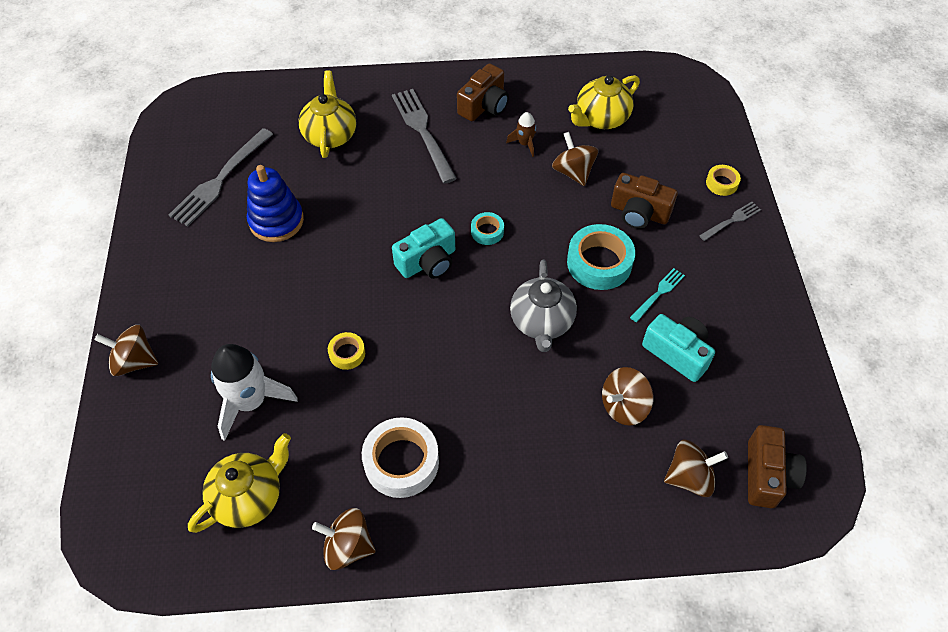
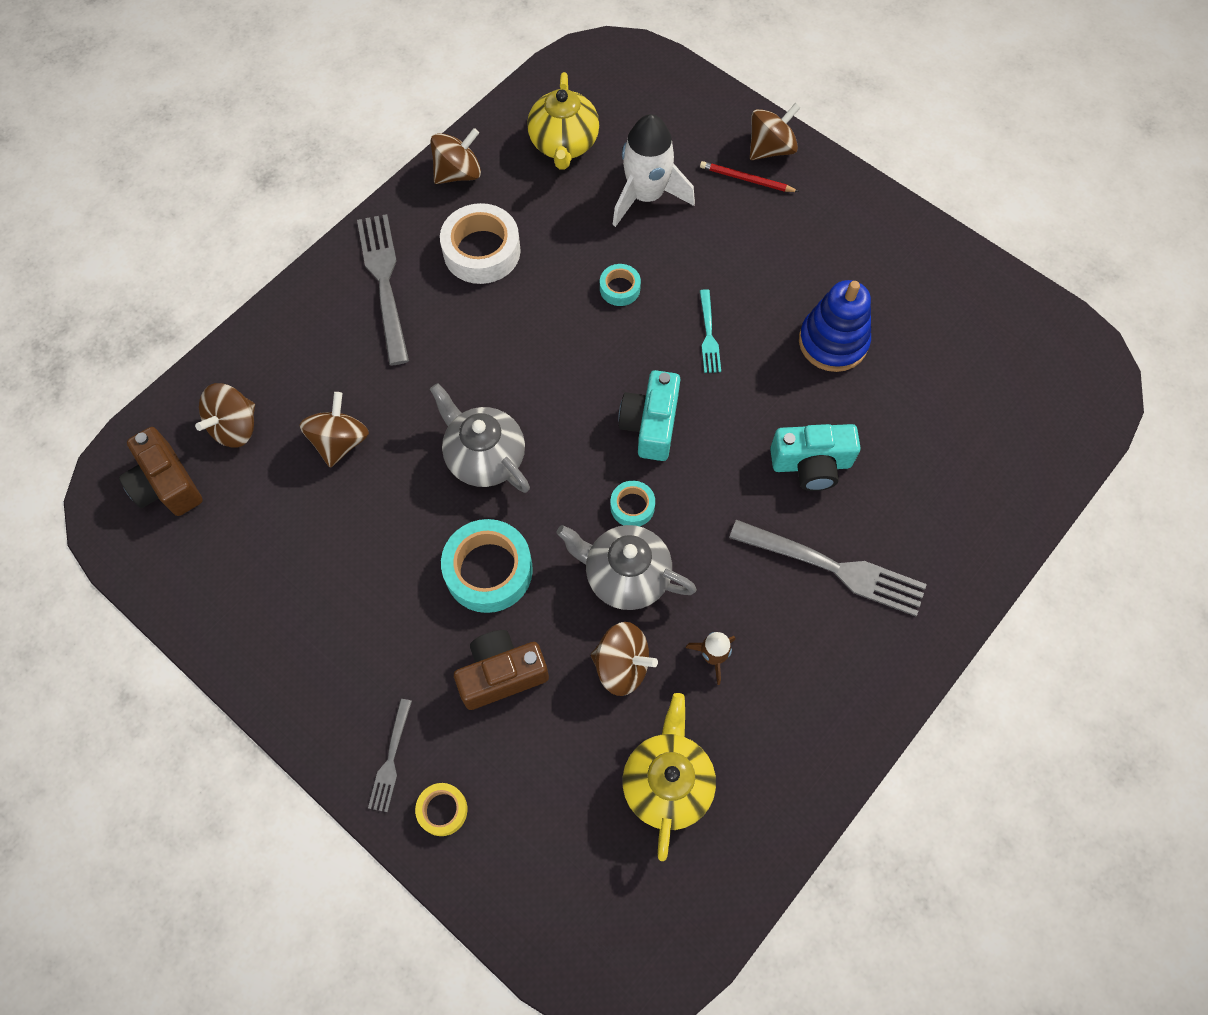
camera: 135 degrees right, 10 degrees up
(179, 354) = (746, 179): none -> red pencil
(220, 179) = (939, 334): grey fork -> grey fork (384, 282)
(330, 135) = (915, 474): yellow teapot -> none
(347, 353) = (620, 288): yellow tape -> turquoise tape
(484, 105) = (815, 670): brown camera -> none
(528, 205) = (626, 576): none -> grey teapot
(658, 293) = (399, 587): turquoise fork -> turquoise fork (708, 335)
(677, 353) = (330, 535): turquoise camera -> turquoise camera (811, 464)

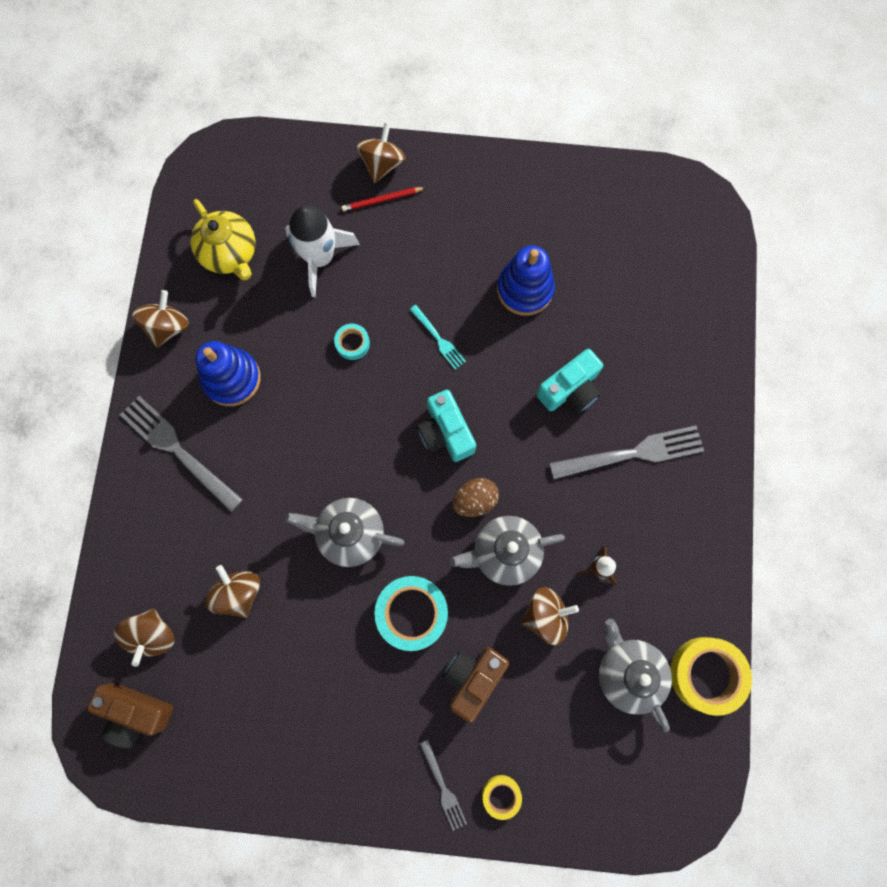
camera: 35 degrees left, 10 degrees up
(481, 251) = (232, 378): white tape -> blue stacking toy
(632, 506) = (475, 500): turquoise tape -> brown egg
(667, 783) = (627, 672): yellow teapot -> grey teapot
(753, 846) = (706, 674): none -> yellow tape

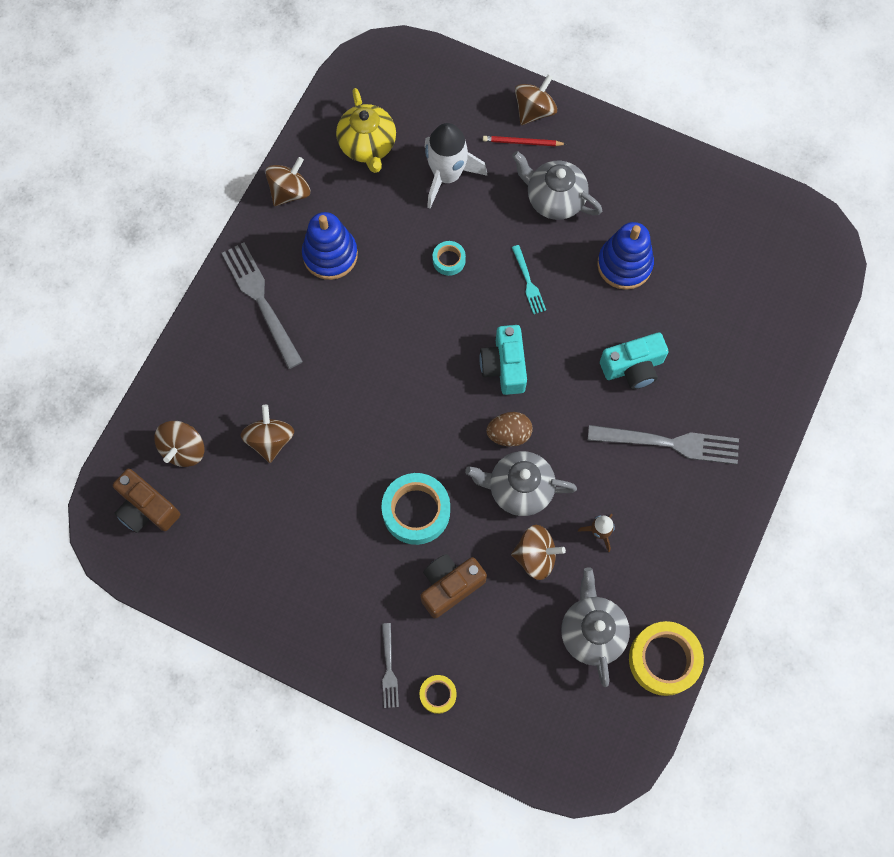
camera: 20 degrees right, 5 degrees down
(350, 534) = (386, 424): grey teapot -> grey teapot (554, 199)

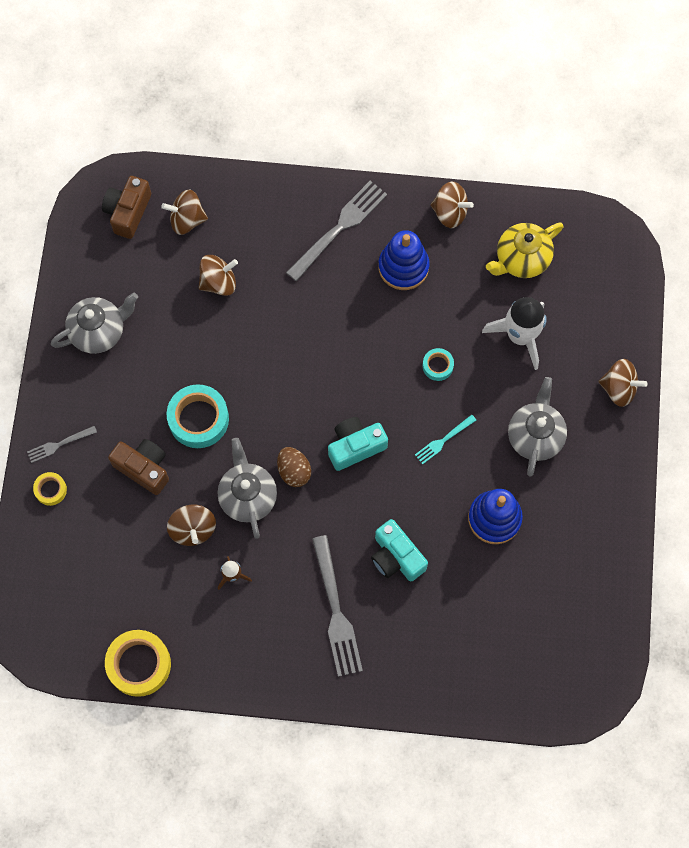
camera: 70 degrees right, 0 degrees up
(522, 142) = (581, 389): red pencil -> none
(592, 632) = (143, 597): grey teapot -> grey teapot (98, 331)

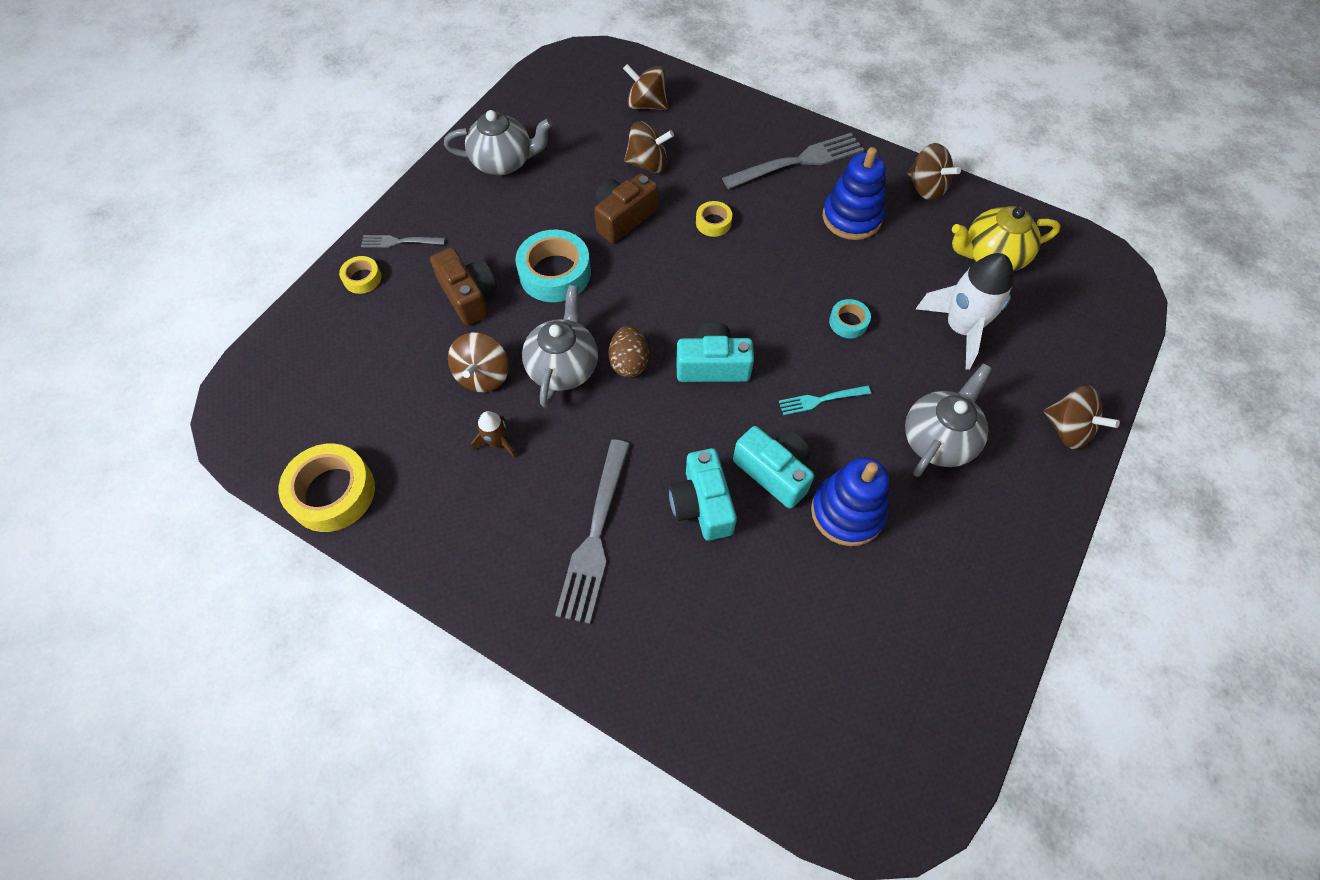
camera: 25 degrees right, 10 degrees down
(128, 212) = (593, 81): brown camera -> brown camera (623, 218)
(298, 318) = (713, 223): none -> yellow tape
(434, 511) = (774, 472): none -> turquoise camera

